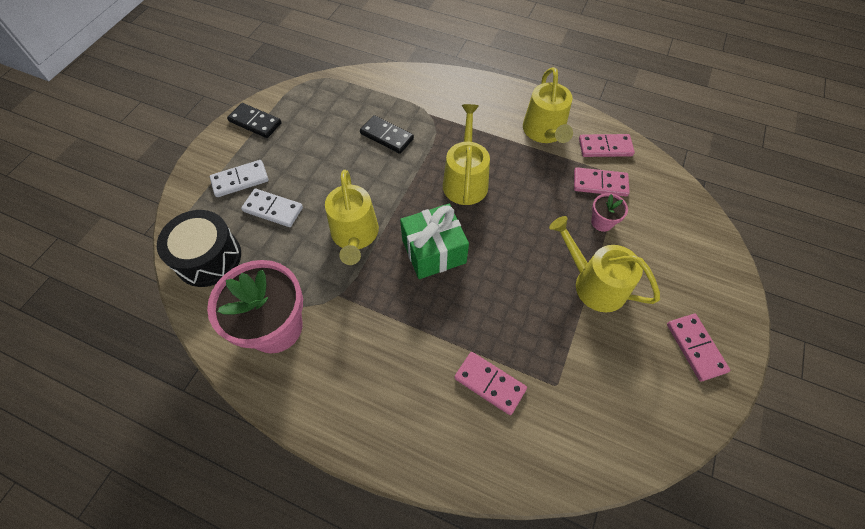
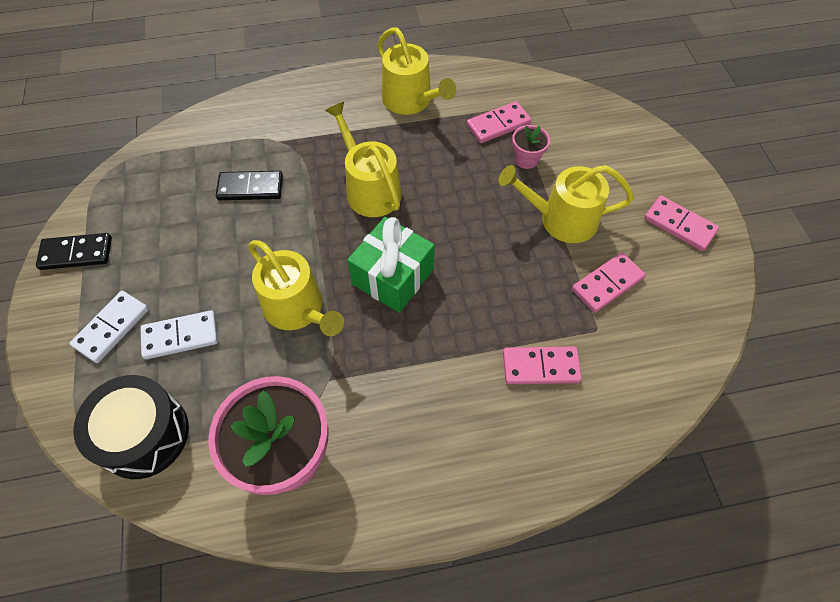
camera: 35 degrees left, 0 degrees up
(605, 147) = (477, 88): pink domino -> pink domino (607, 284)

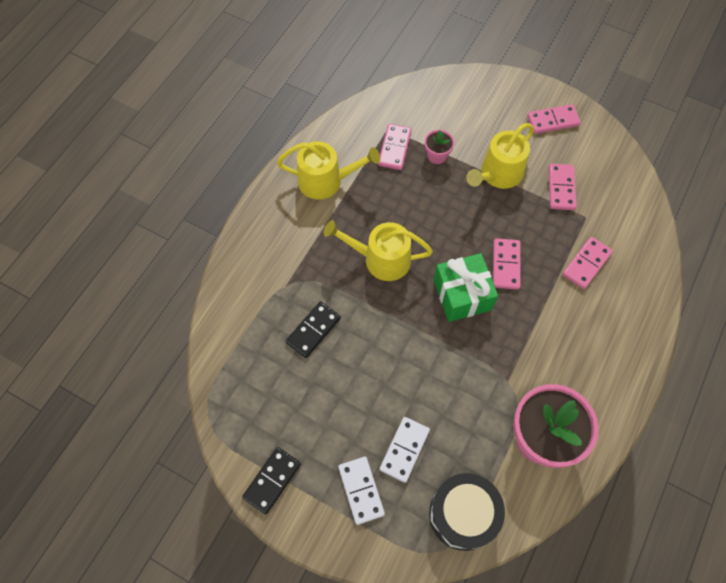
camera: 50 degrees left, 5 degrees up
(297, 309) = (441, 365): yellow watering can -> none
(463, 292) = (505, 265): none -> pink domino

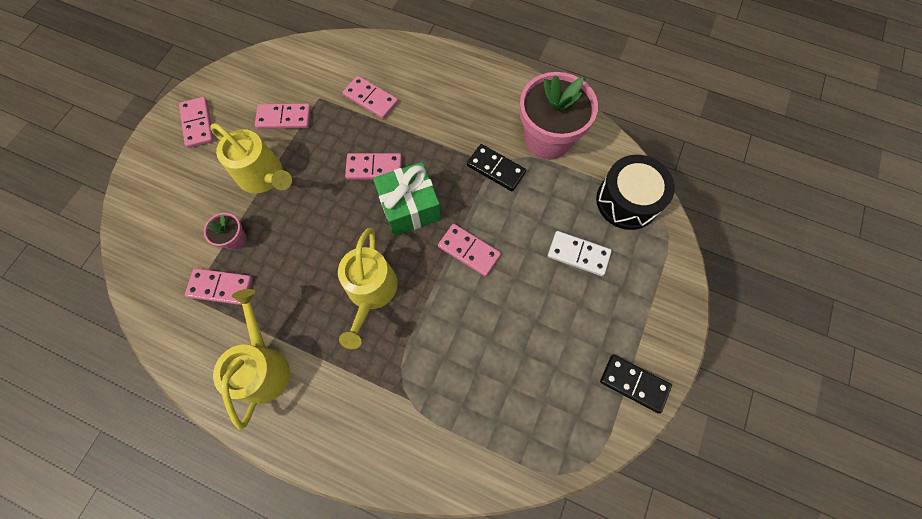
camera: 95 degrees left, 5 degrees up
(313, 330) = (462, 359): black domino -> black domino (495, 169)
(361, 490) = (625, 292): white domino -> none
(414, 344) = (469, 251): none -> pink domino

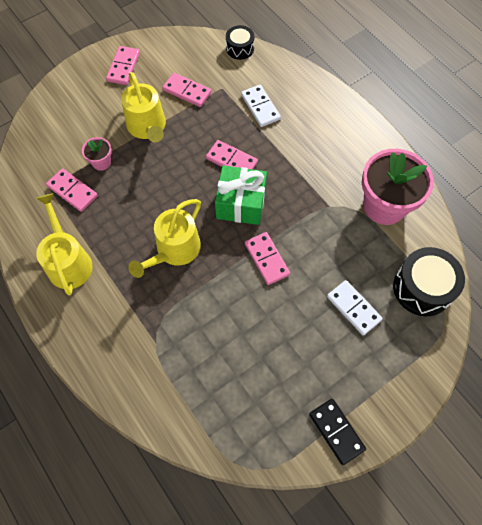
camera: 30 degrees right, 5 degrees down
(263, 367) = (68, 262): yellow watering can -> yellow watering can turned 45 degrees counterclockwise
(313, 48) = (240, 48): none -> black drum
(370, 99) = (260, 107): pink domino -> white domino
(495, 169) = (327, 208): black domino -> none

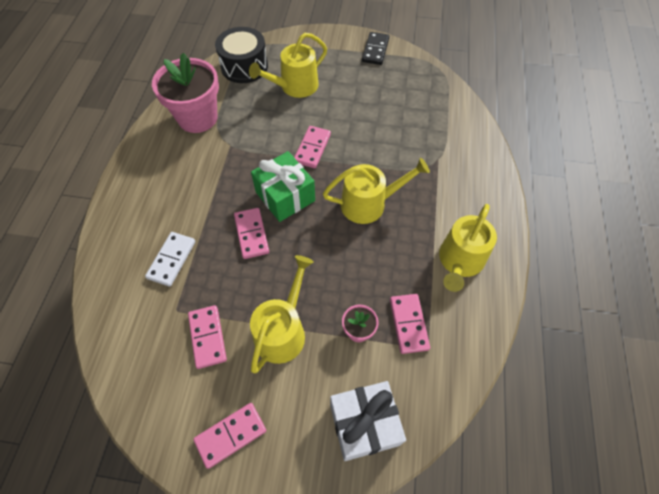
camera: 135 degrees left, 5 degrees down
(56, 122) = (364, 424): none -> white gift
(240, 48) = (105, 340): black drum -> none
(353, 308) = (295, 86): white domino -> yellow watering can

